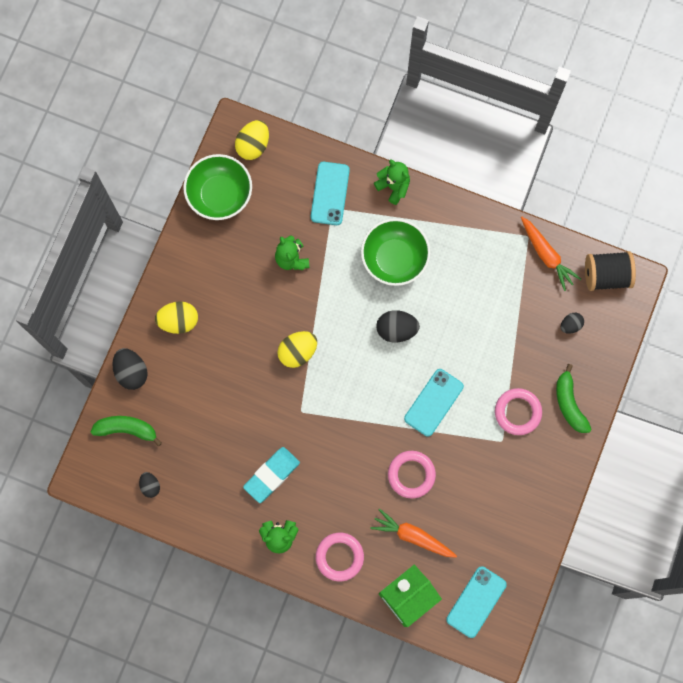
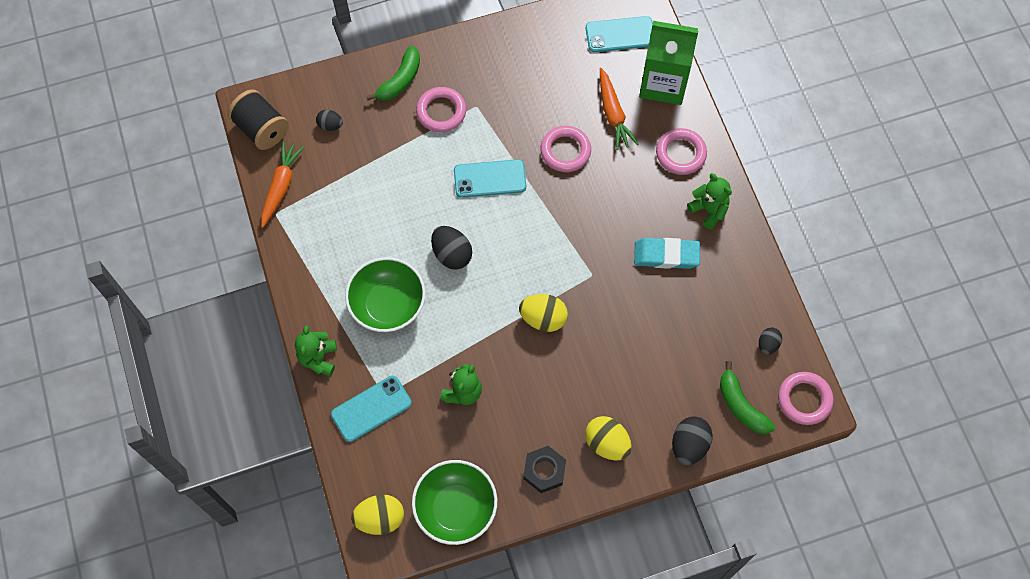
camera: 130 degrees left, 10 degrees down
(94, 475) = (804, 399): none -> pink ring
(196, 267) = (544, 471): none -> black nut

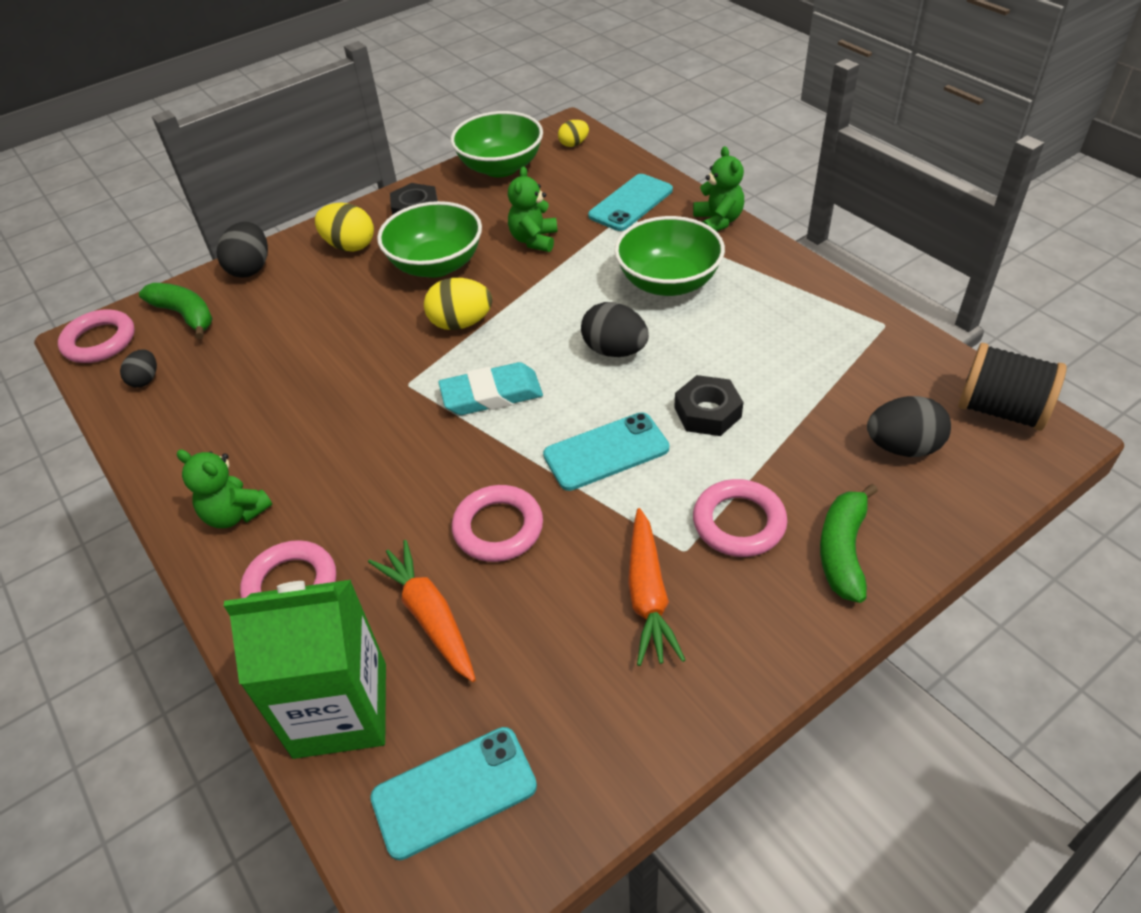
camera: 165 degrees right, 20 degrees down
(281, 186) = (905, 353): orange carrot -> orange carrot (648, 595)
(330, 125) = (902, 447): black egg -> black egg, size x1.67
(380, 518) = (574, 144): yellow egg -> yellow egg, size x0.60
(420, 185) = (707, 412): none -> black nut
(545, 391) = (436, 265): none -> green bowl
(666, 255) = (300, 436): turquoise eraser -> turquoise eraser (491, 395)

